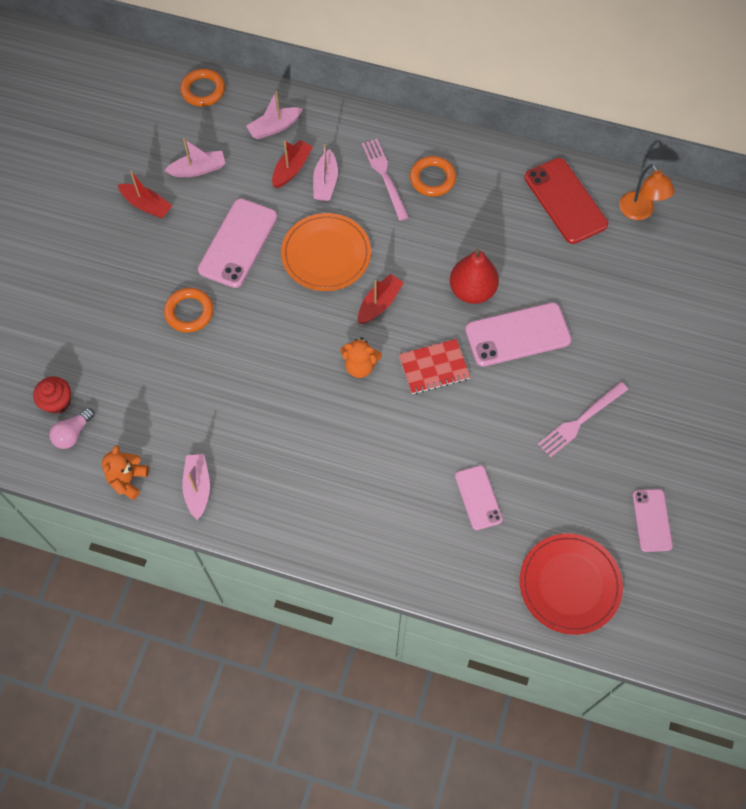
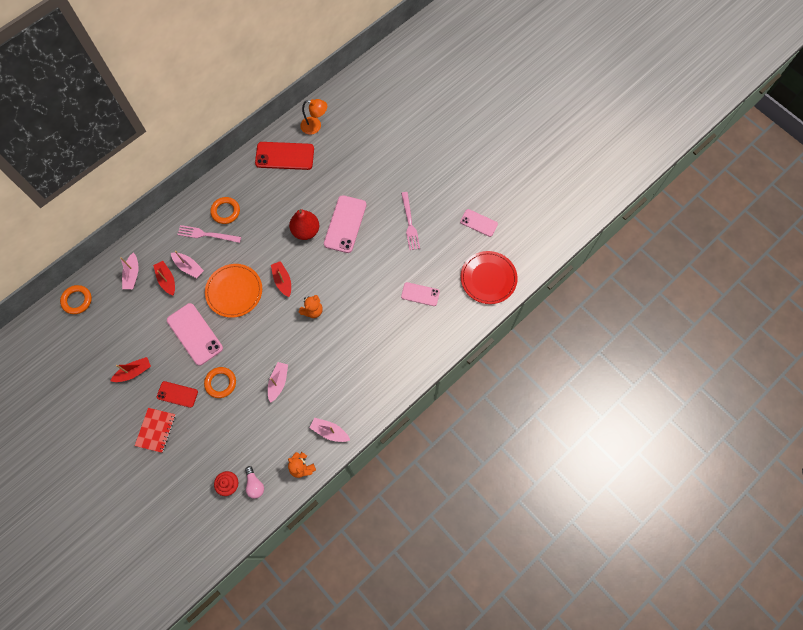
camera: 60 degrees left, 5 degrees up
(145, 271) = (177, 394): none -> red phone
(198, 169) = (130, 331): pink boat -> pink boat (278, 382)
(434, 368) = (337, 275): red notebook -> red notebook (156, 430)

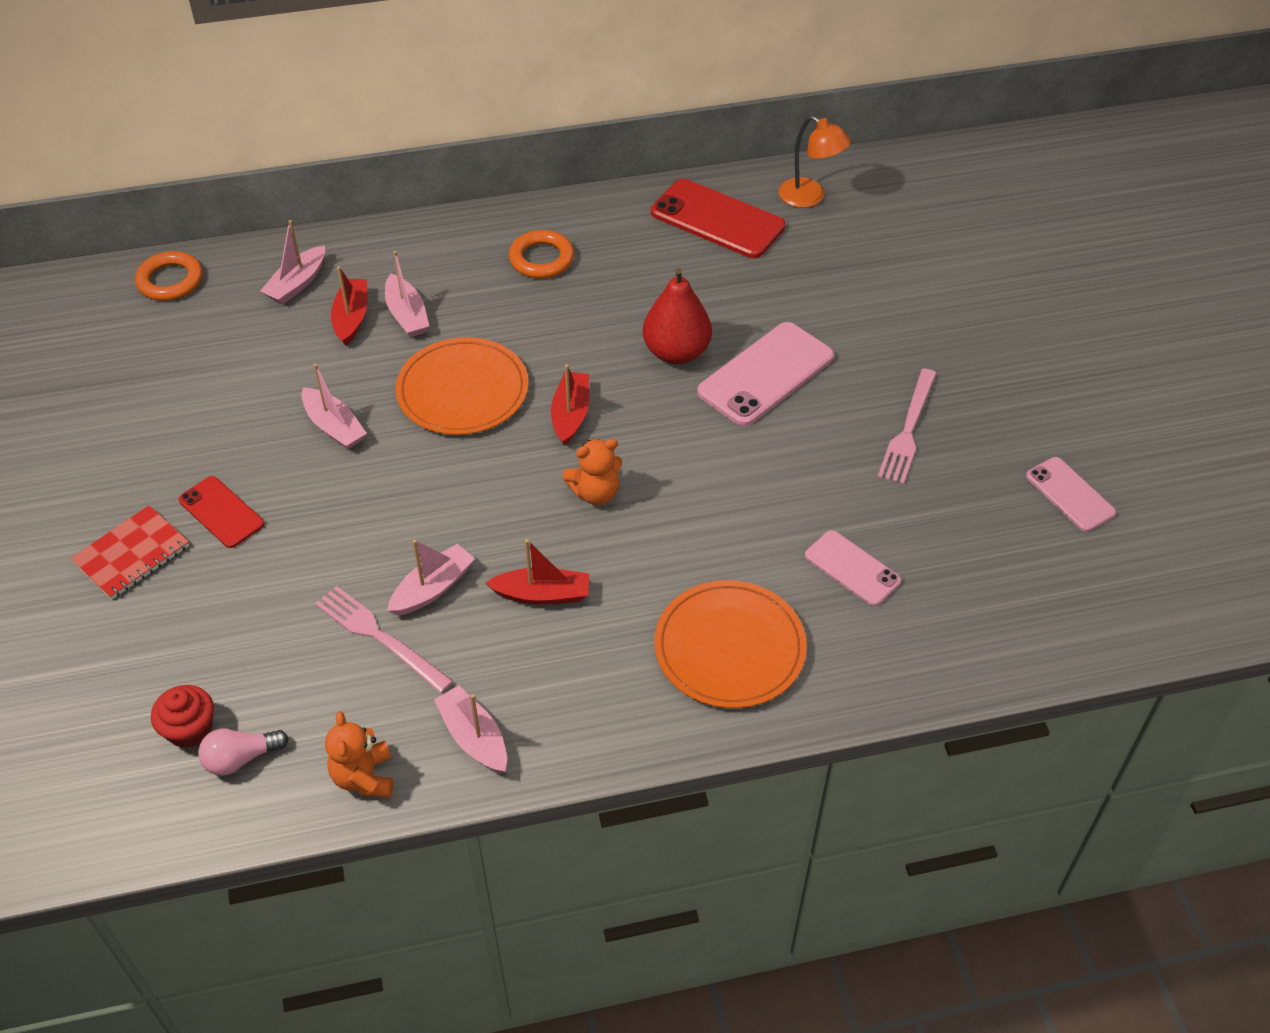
camera: 30 degrees right, 20 degrees down
(134, 372) = (173, 436): red boat -> red boat (542, 594)
(195, 334) = (334, 427): pink phone -> pink boat
(207, 234) = (479, 279): pink fork -> pink fork (380, 637)
(220, 383) = (318, 533): orange ring -> none
(254, 485) = (241, 758): pink light bulb -> pink light bulb turned 60 degrees clockwise
(396, 349) = (729, 647): none -> orange plate
(488, 278) = (1034, 609): red plate -> none

